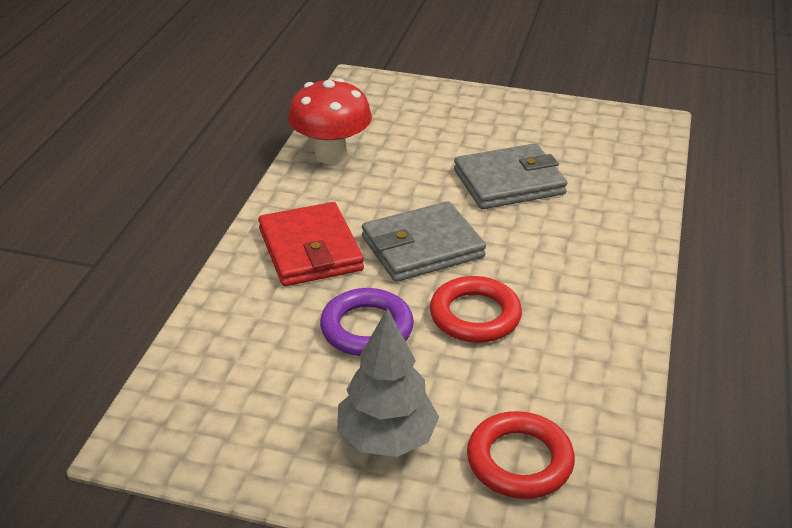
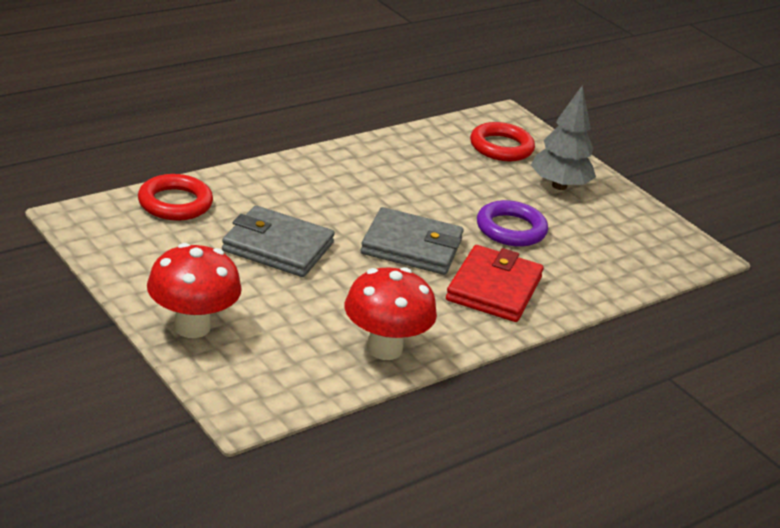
camera: 145 degrees left, 5 degrees down
(461, 103) = (192, 327): none -> red mushroom
(475, 315) = (435, 199): red ring -> red ring (175, 203)

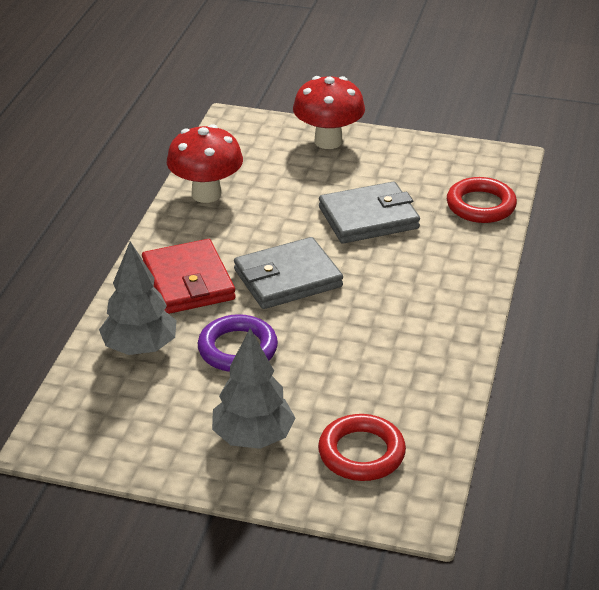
camera: 145 degrees right, 5 degrees up
(583, 268) = (140, 347): none -> grey tree

